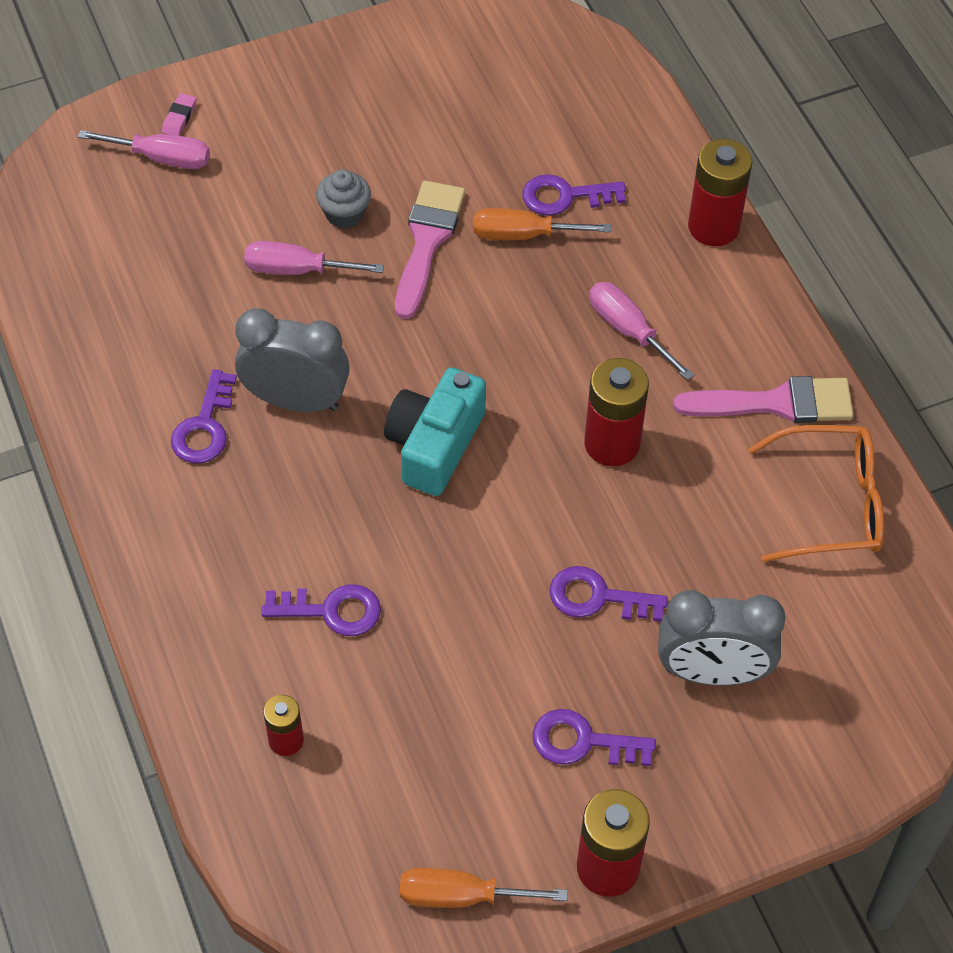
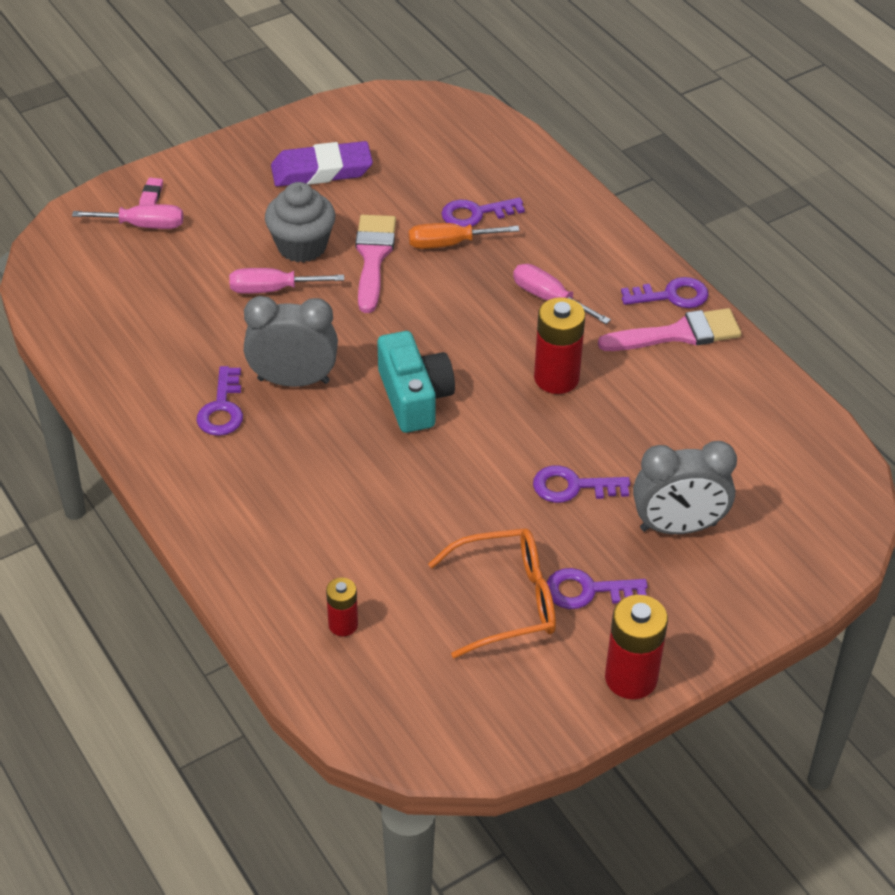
camera: 10 degrees left, 10 degrees down
(331, 610) = (358, 525): purple key -> purple key (671, 295)
(344, 213) = (302, 246): grey cupcake -> grey cupcake, size x1.57
(390, 108) = (321, 170): none -> purple eraser
(434, 445) = (414, 397): turquoise camera -> turquoise camera turned 150 degrees clockwise
(461, 896) = (516, 717): orange screwdriver -> none
(713, 227) = (598, 220): red battery -> none
(831, 504) = (740, 397): orange glasses -> orange glasses (507, 600)

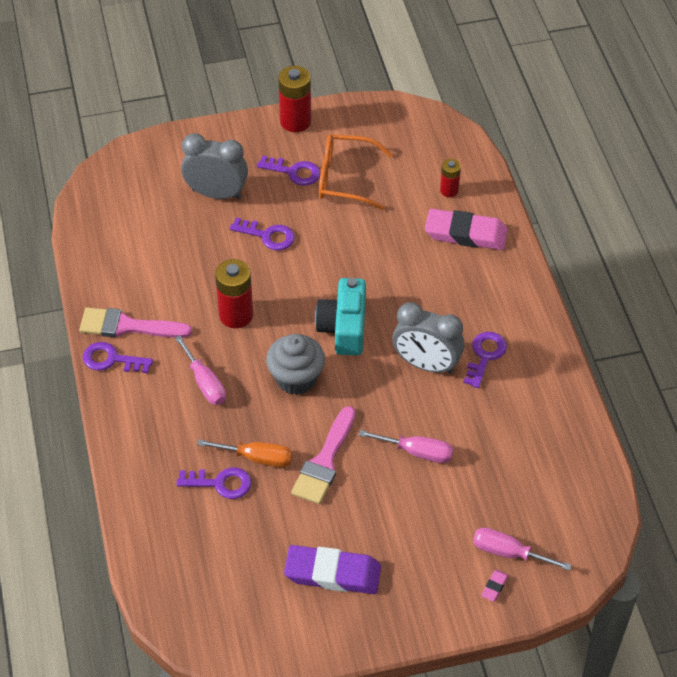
camera: 160 degrees left, 5 degrees up
(296, 563) = (466, 234): none -> pink eraser
(302, 246) = (379, 490): grey cupcake -> grey cupcake (296, 378)

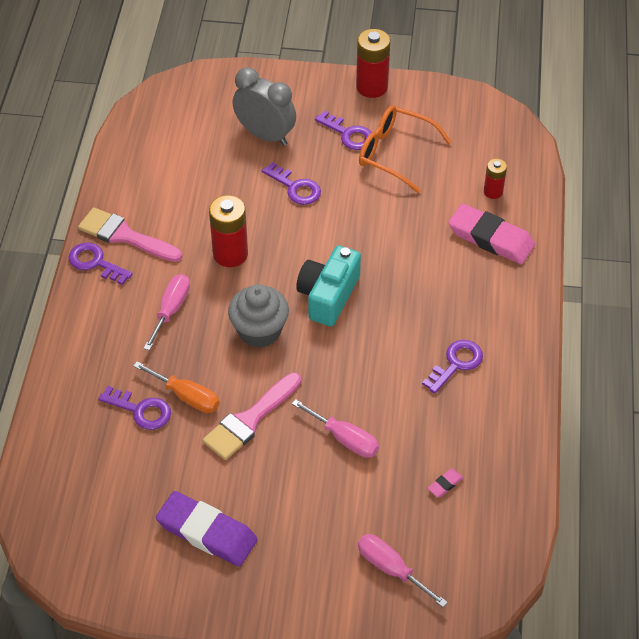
camera: 20 degrees right, 0 degrees up
(205, 383) = (171, 310): pink screwdriver -> pink screwdriver turned 150 degrees counterclockwise
(426, 365) = (393, 355): grey clock -> none
(494, 587) = (361, 599): pink eraser -> pink eraser (445, 484)

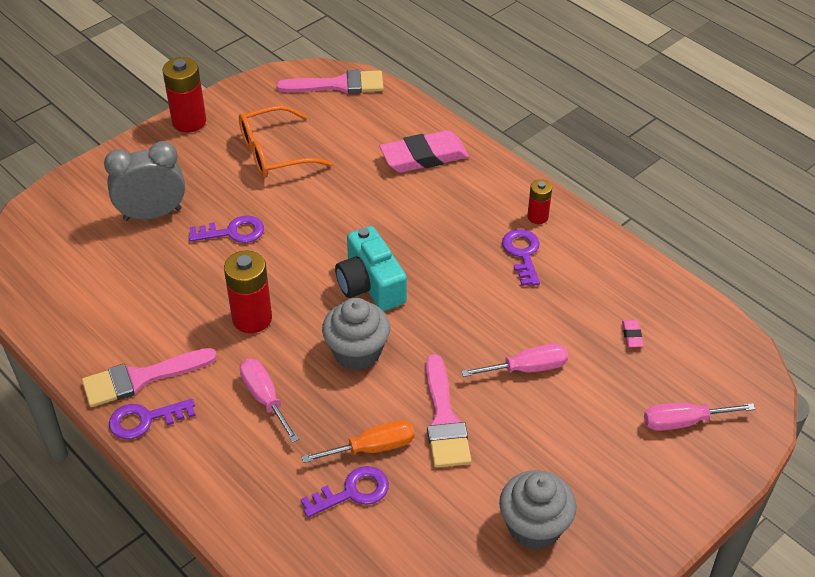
camera: 50 degrees left, 5 degrees down
(207, 532) = (534, 527): purple eraser -> grey cupcake
(348, 134) = (219, 166): purple key -> none
(493, 192) = (381, 126): red battery -> red battery (537, 217)
(508, 137) = (338, 85): none -> pink brush

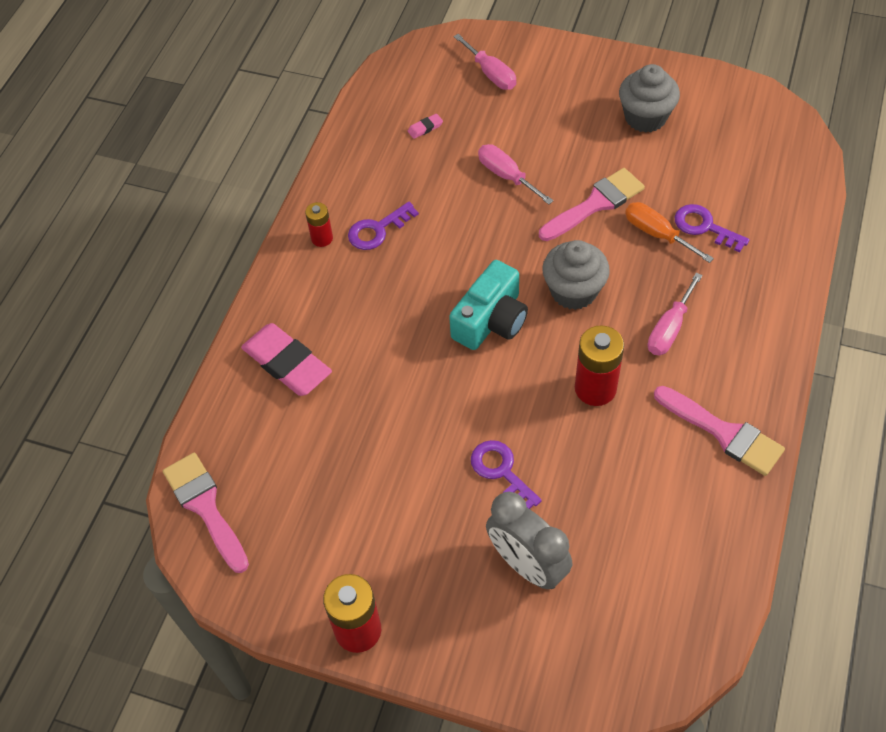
camera: 115 degrees left, 10 degrees up
(145, 420) = (759, 401): purple key -> none
(274, 153) = (361, 504): orange glasses -> none

